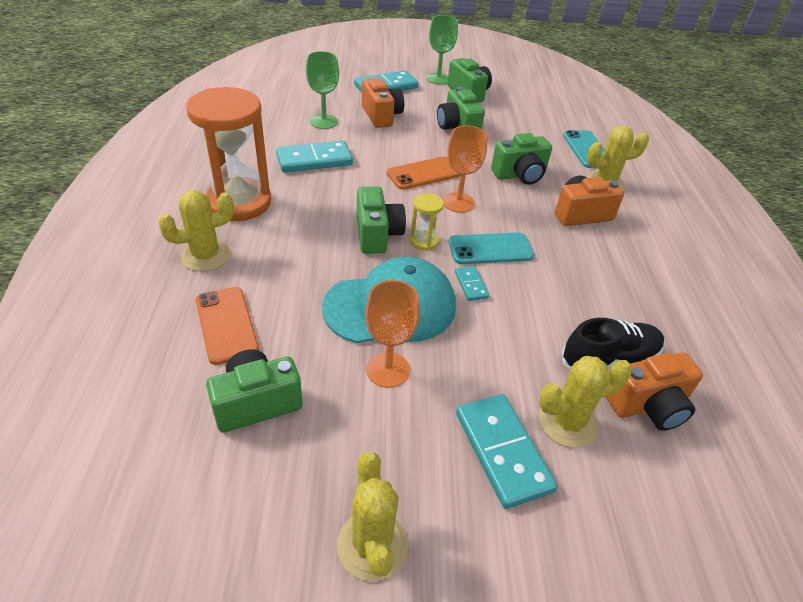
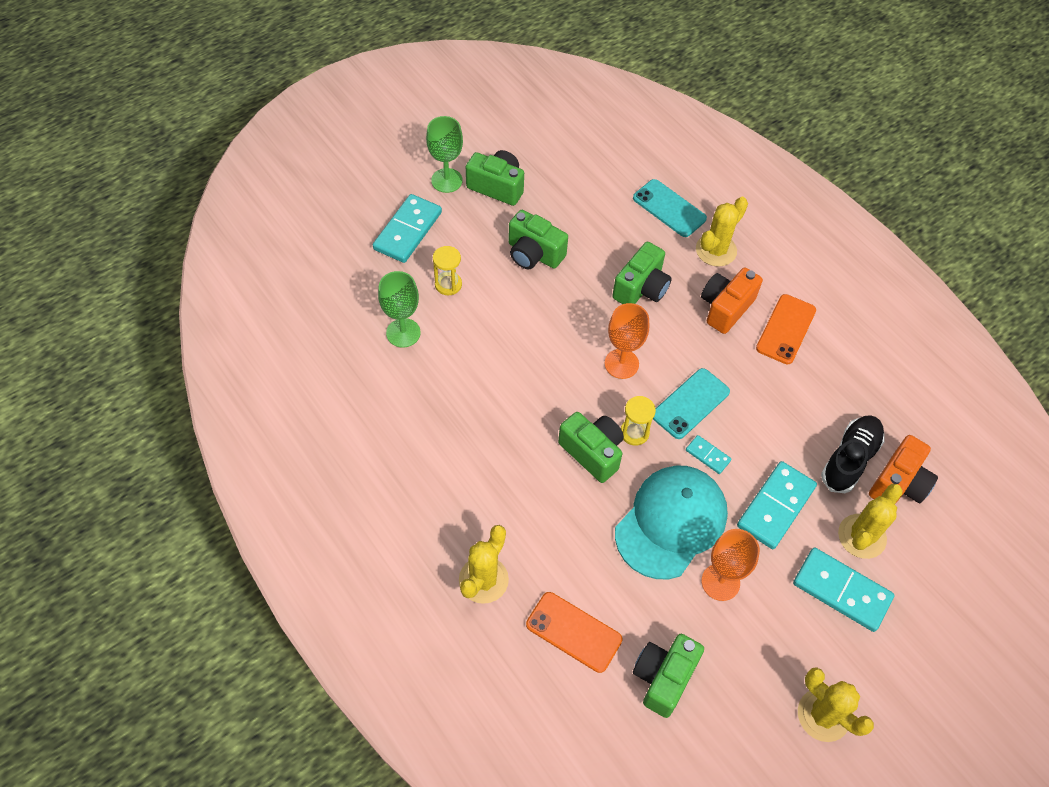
camera: 35 degrees left, 15 degrees up
(239, 202) = (443, 500): orange hourglass -> none
(314, 160) = (450, 396): turquoise domino -> turquoise domino (776, 507)
(381, 116) = (448, 284): orange camera -> yellow hourglass
(423, 174) = (561, 345): orange phone -> orange phone (786, 329)

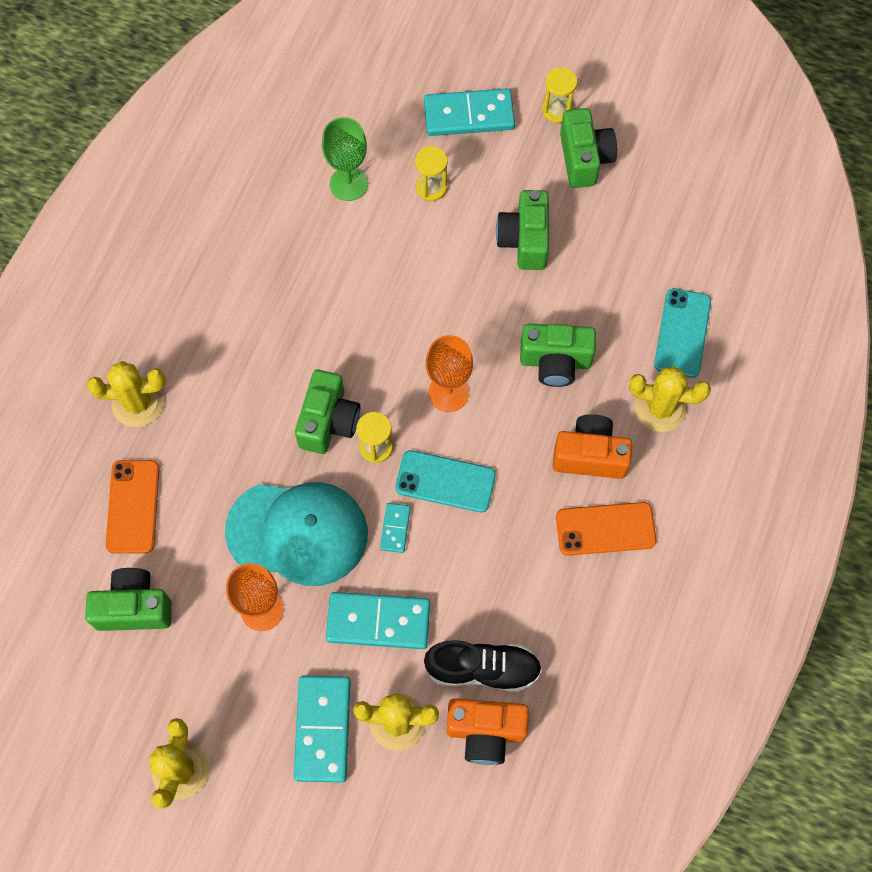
camera: 60 degrees right, 10 degrees up
(446, 180) = (557, 110): green goblet -> yellow hourglass

